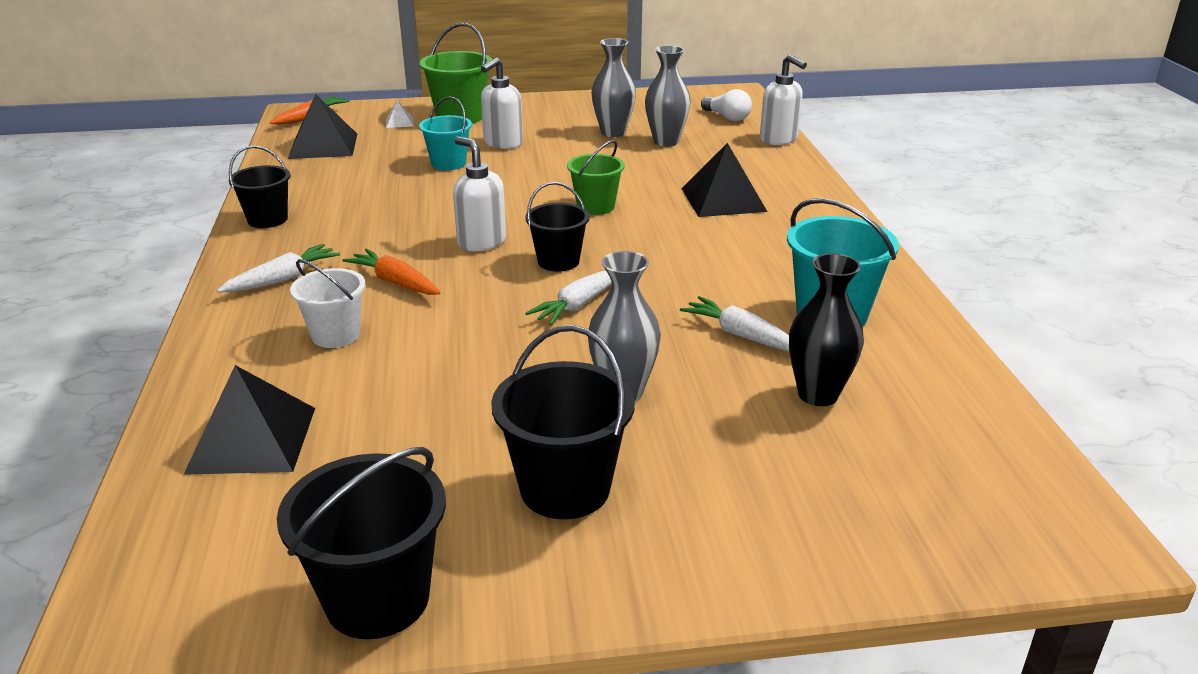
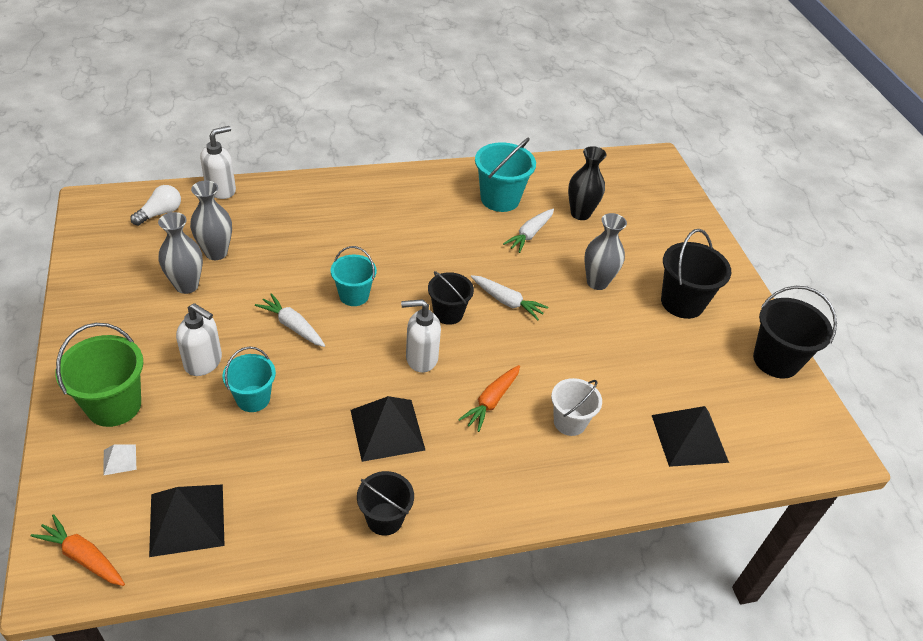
camera: 100 degrees left, 15 degrees up
(283, 279) = (496, 475): white carrot -> white carrot (292, 326)
(481, 242) = (421, 358): white soap dispenser -> white soap dispenser turned 45 degrees clockwise
(595, 207) = (354, 295): green bucket -> turquoise bucket
(723, 199) = (341, 228): black pyramid -> black pyramid (387, 430)

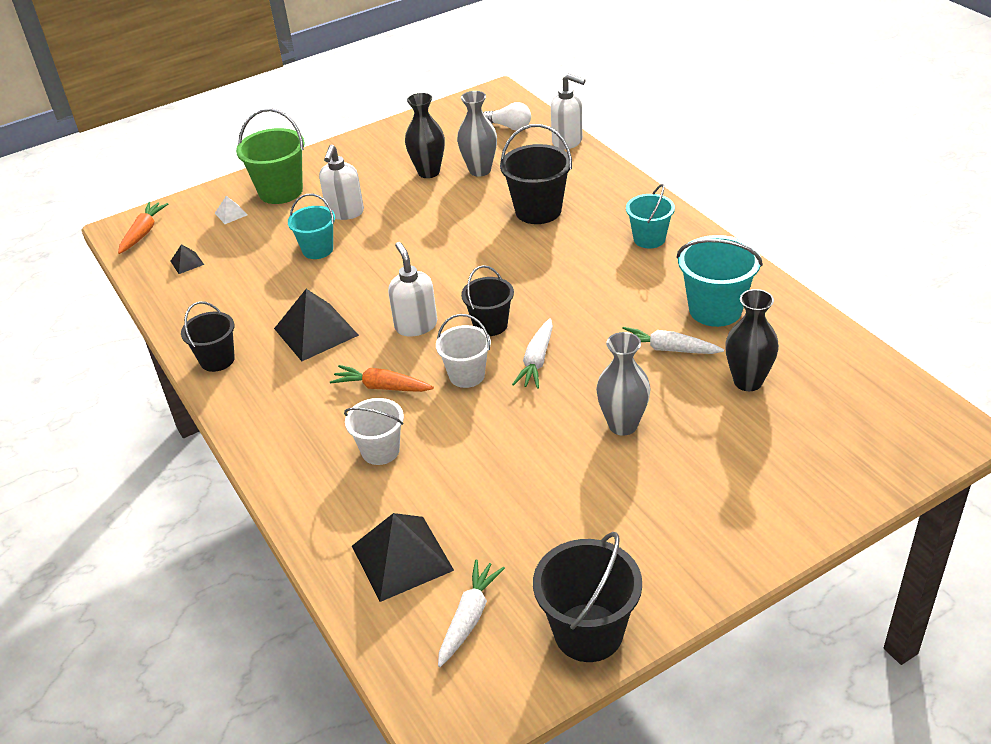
camera: 80 degrees right, 5 degrees down
(186, 285) = (428, 172): grey vase -> black vase
(187, 519) = (187, 262): black pyramid -> black pyramid, size x0.46
(292, 326) = (413, 240): white carrot -> white carrot (469, 617)
(354, 295) = (476, 260): turquoise bucket -> turquoise bucket (649, 239)
(503, 345) = (466, 375): none -> white bucket
(682, 302) = (641, 513): black bucket -> black bucket (538, 211)

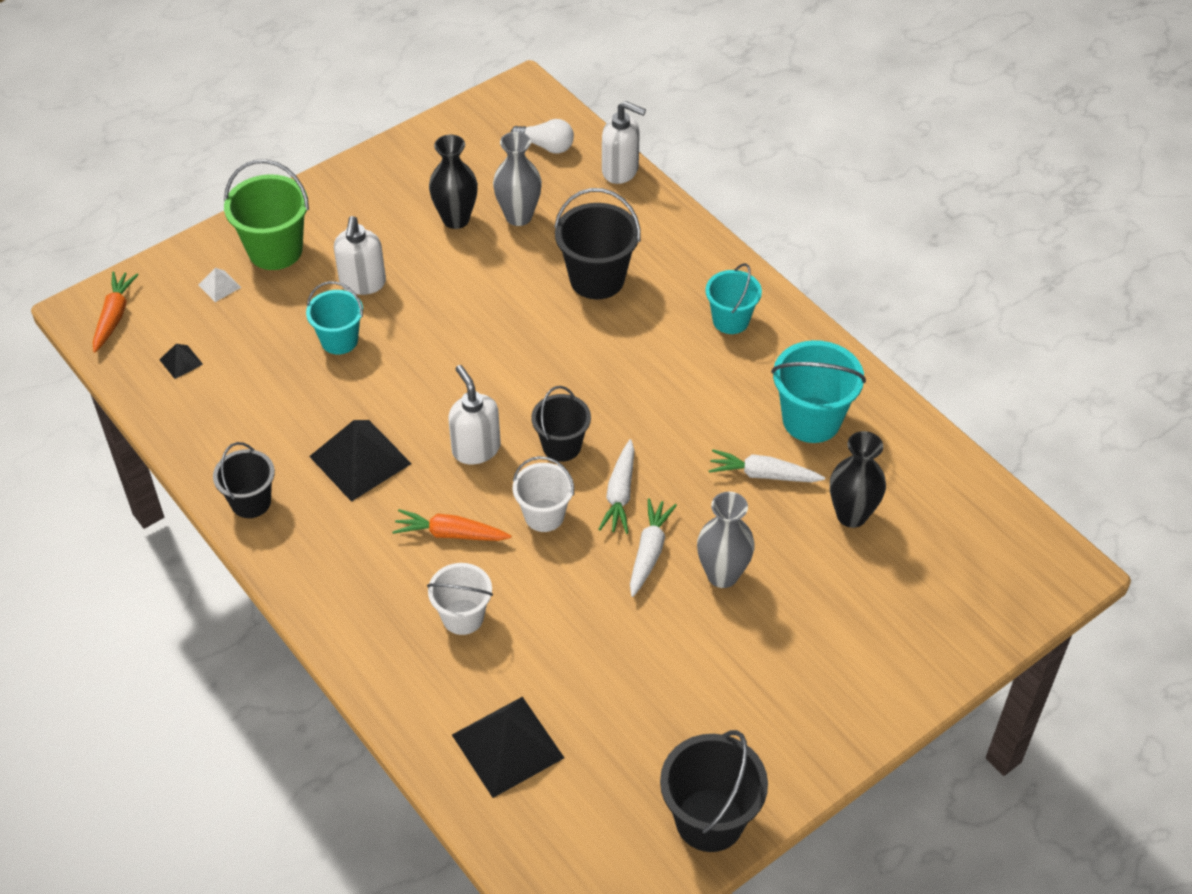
camera: 10 degrees left, 10 degrees up
(469, 617) = (587, 810): white carrot -> white carrot (649, 551)

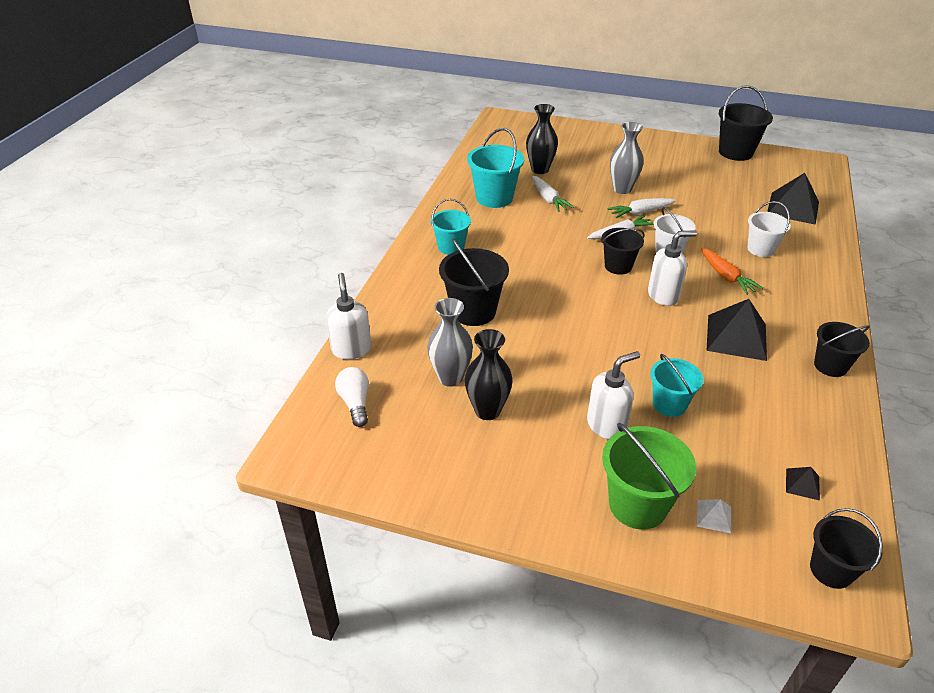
camera: 125 degrees left, 10 degrees down
(114, 316) = (831, 570): orange carrot -> black bucket
(476, 448) = (663, 295): white soap dispenser -> white soap dispenser turned 135 degrees counterclockwise

